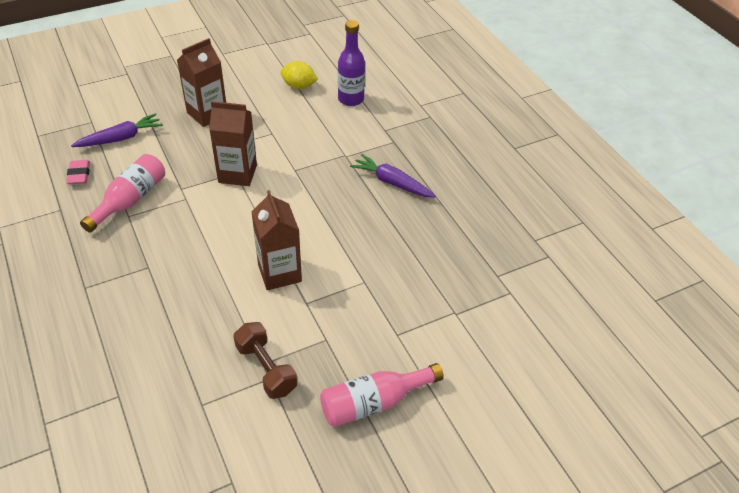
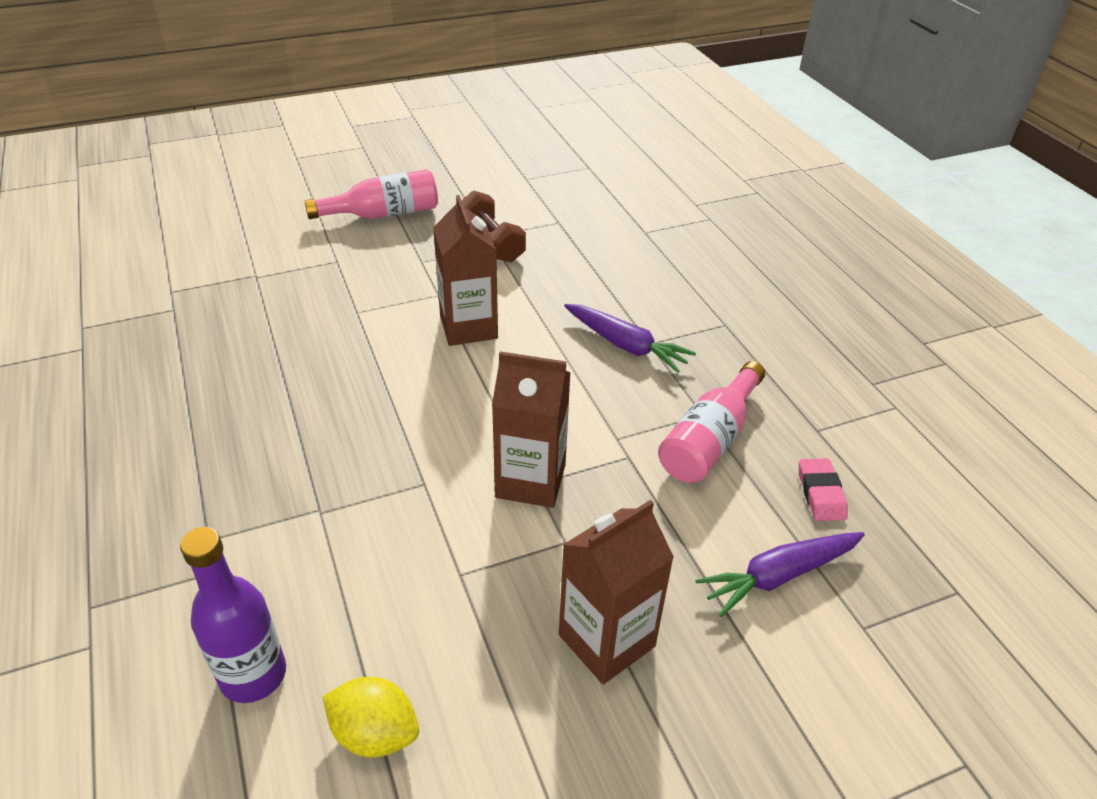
camera: 175 degrees left, 5 degrees down
(392, 183) = (253, 449): purple carrot -> purple carrot (625, 345)

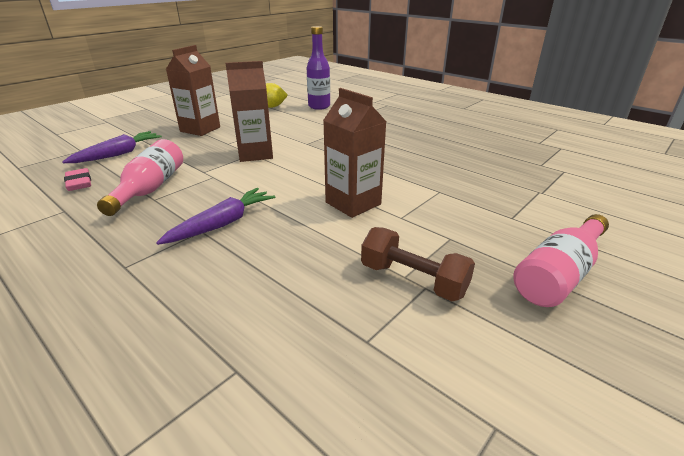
camera: 155 degrees right, 10 degrees down
(625, 345) = (222, 224): purple carrot -> purple carrot turned 120 degrees clockwise

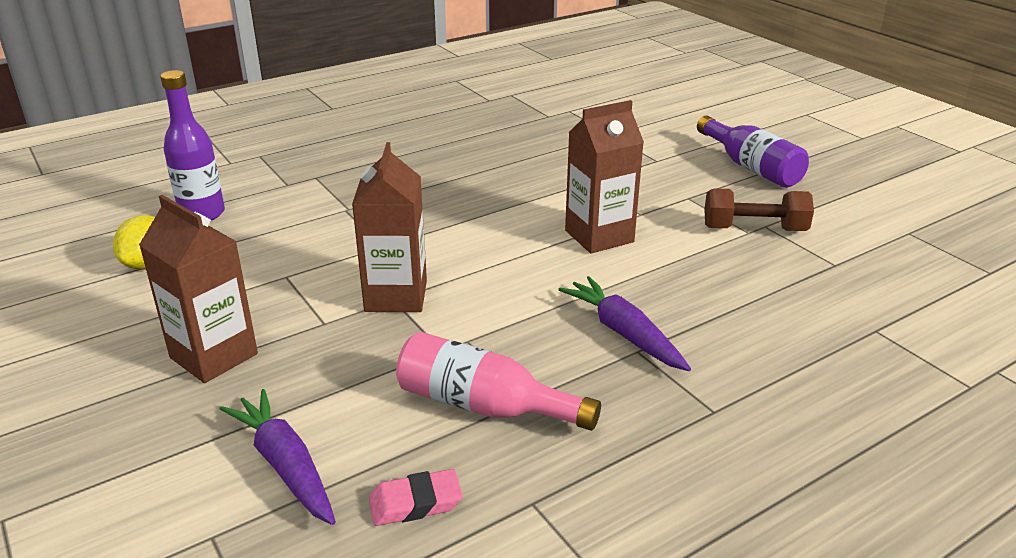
camera: 75 degrees left, 0 degrees up
(413, 280) = (754, 229): brown dumbbell -> brown dumbbell turned 45 degrees clockwise
(558, 274) = (751, 167): pink bottle -> purple bottle

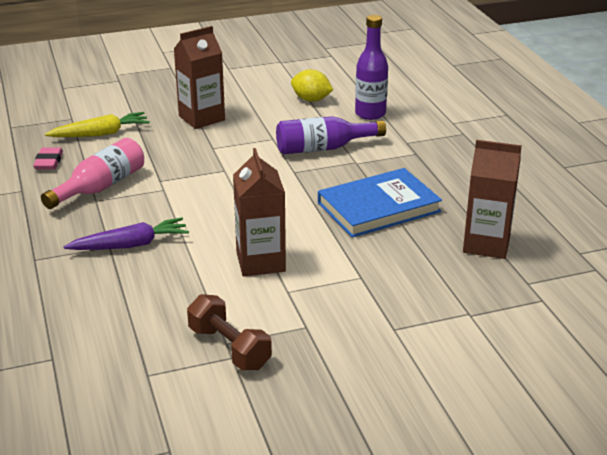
camera: 105 degrees right, 0 degrees up
(285, 465) = (100, 134): purple carrot -> yellow carrot
(396, 296) = (227, 171): brown carton -> brown carton (486, 244)
(450, 186) = (378, 207): none -> blue book
(751, 167) = (355, 391): purple bottle -> purple bottle (323, 148)
(754, 229) = (229, 348): brown dumbbell -> brown dumbbell turned 60 degrees counterclockwise

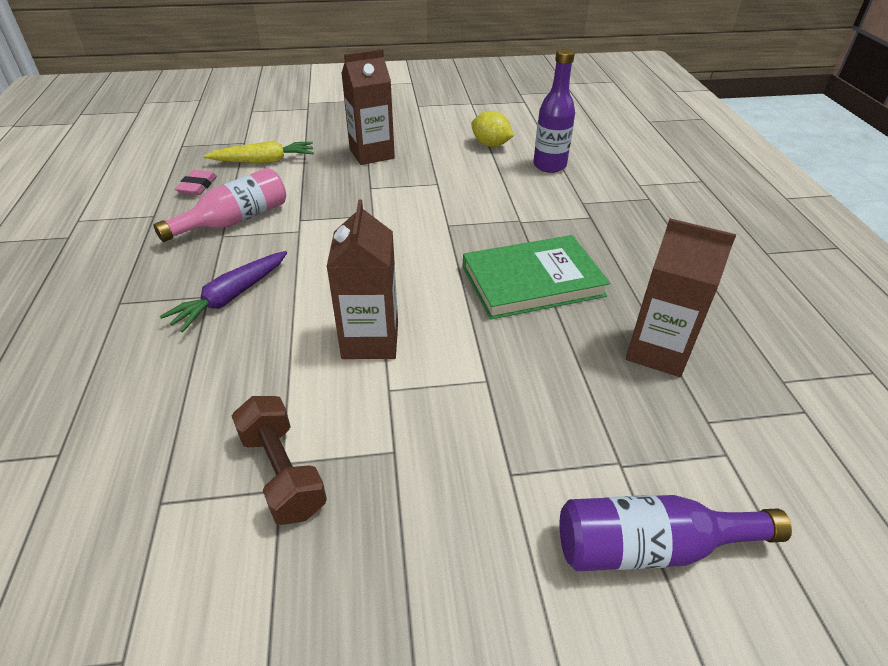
camera: 10 degrees right, 10 degrees up
(130, 245) = (231, 297): purple carrot -> purple carrot turned 135 degrees clockwise
(323, 148) = (488, 200): purple bottle -> purple bottle (650, 547)
(378, 207) = (532, 281): blue book -> green book

